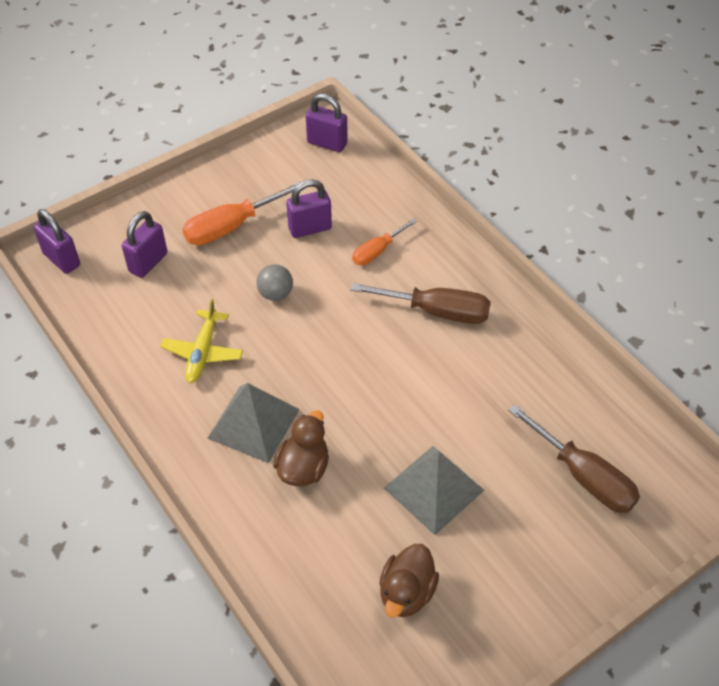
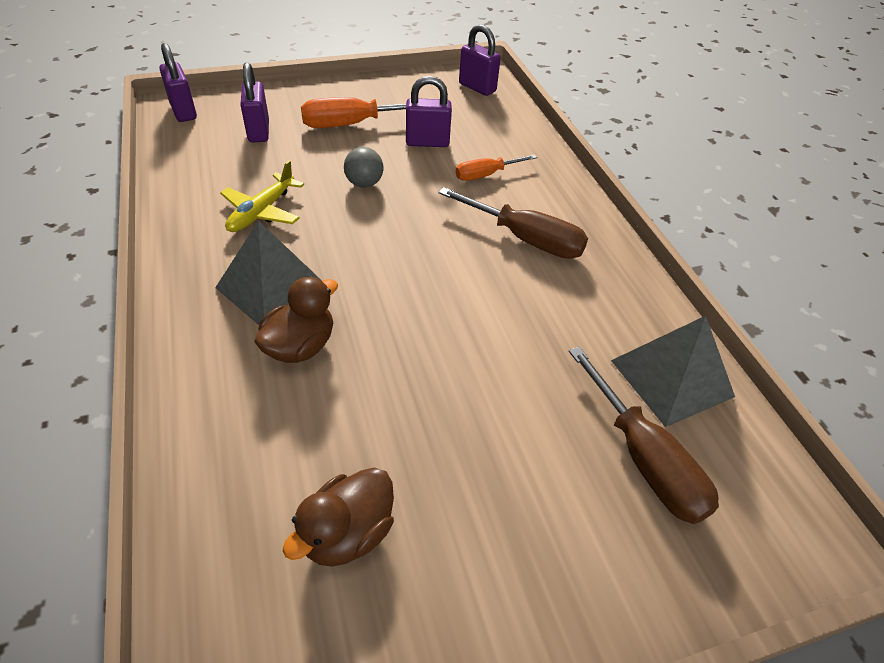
camera: 15 degrees right, 5 degrees down
(148, 262) = (259, 131): purple padlock -> purple padlock turned 60 degrees counterclockwise
(434, 489) = (442, 415): grey pyramid -> grey pyramid (672, 378)

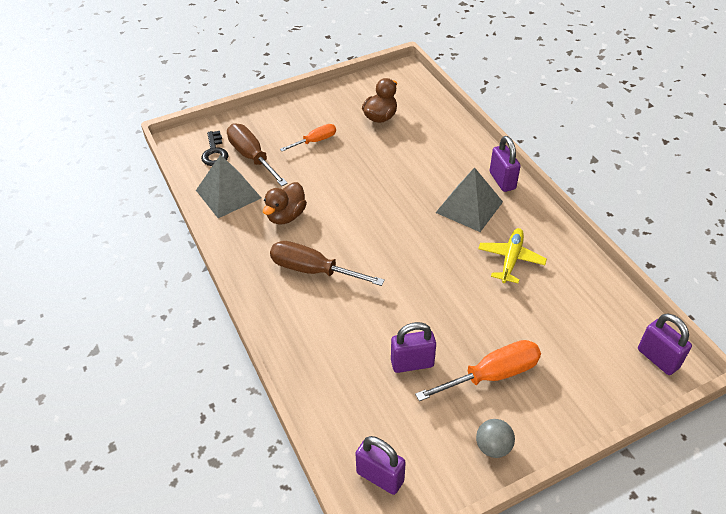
camera: 175 degrees right, 0 degrees up
(259, 131) = (571, 345): purple padlock -> purple padlock (502, 181)
(300, 346) = (435, 178): brown duck -> brown duck (286, 216)
(364, 183) = (449, 301): grey ball -> grey ball (493, 447)
(486, 175) = (350, 331): orange screwdriver -> orange screwdriver (315, 141)
(728, 487) = (214, 152): none -> black key

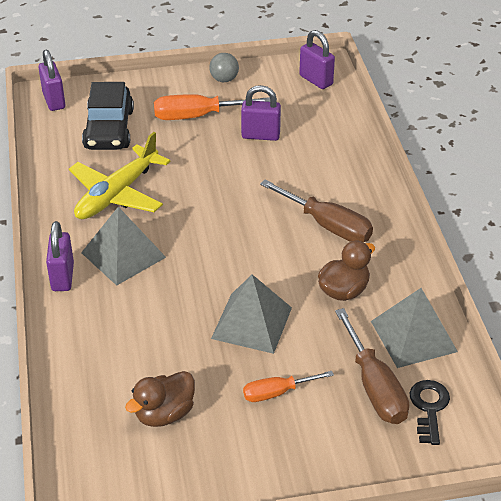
camera: 165 degrees left, 5 degrees down
(348, 179) = (251, 322): none -> grey pyramid
(511, 259) = (117, 194): yellow plane -> yellow plane, size x1.53
(571, 332) = (109, 129): none -> black car

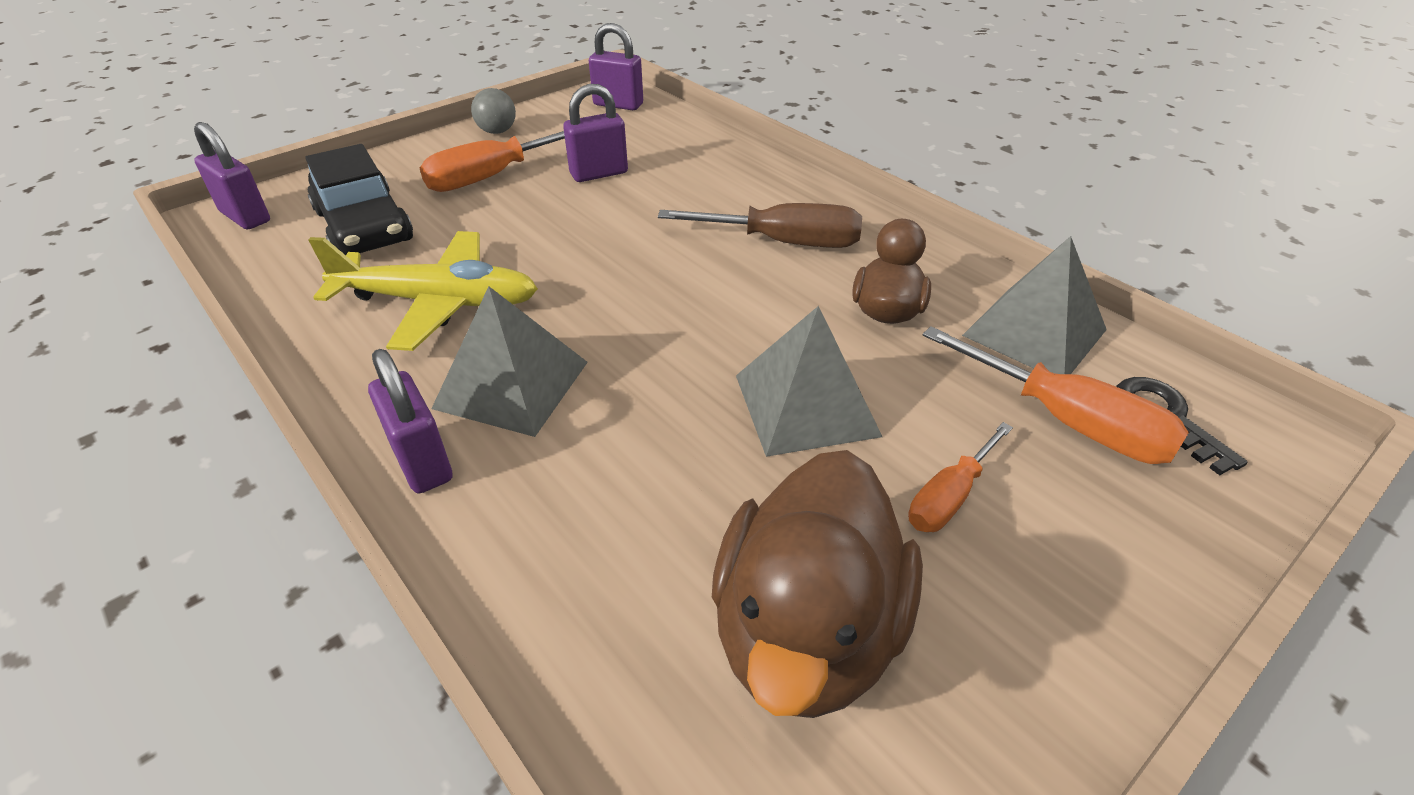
camera: 30 degrees left, 0 degrees up
(117, 194) = (437, 302): yellow plane -> yellow plane turned 90 degrees counterclockwise
(164, 414) = (806, 632): brown duck -> brown duck, size x1.73
(374, 386) = (1067, 421): brown screwdriver -> orange screwdriver

